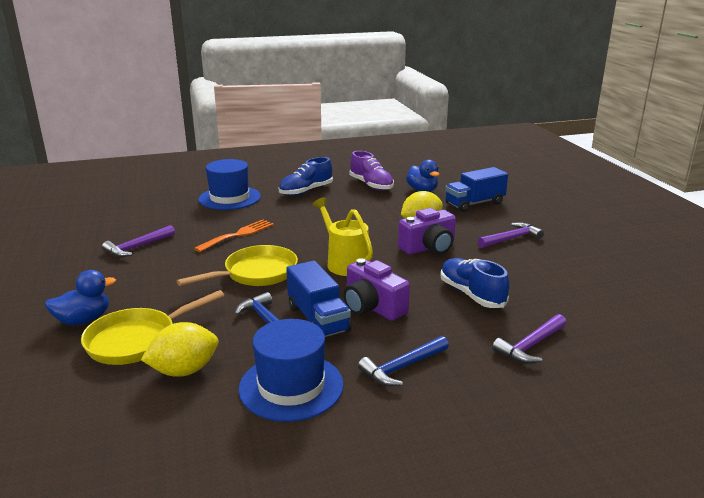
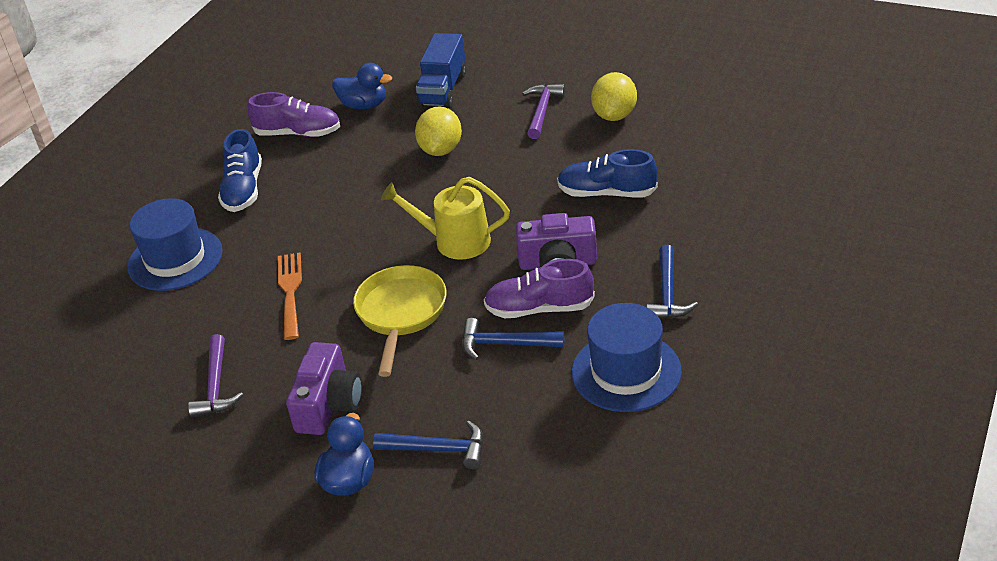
camera: 45 degrees left, 15 degrees up
(137, 340) = (439, 449): yellow pan -> blue hammer
(184, 370) = (530, 432): yellow lemon -> yellow lemon (614, 115)
(318, 319) = (539, 308): blue truck -> purple shoe
(429, 248) = (494, 171): purple camera -> purple camera (329, 405)
(530, 346) = (714, 206): purple hammer -> none

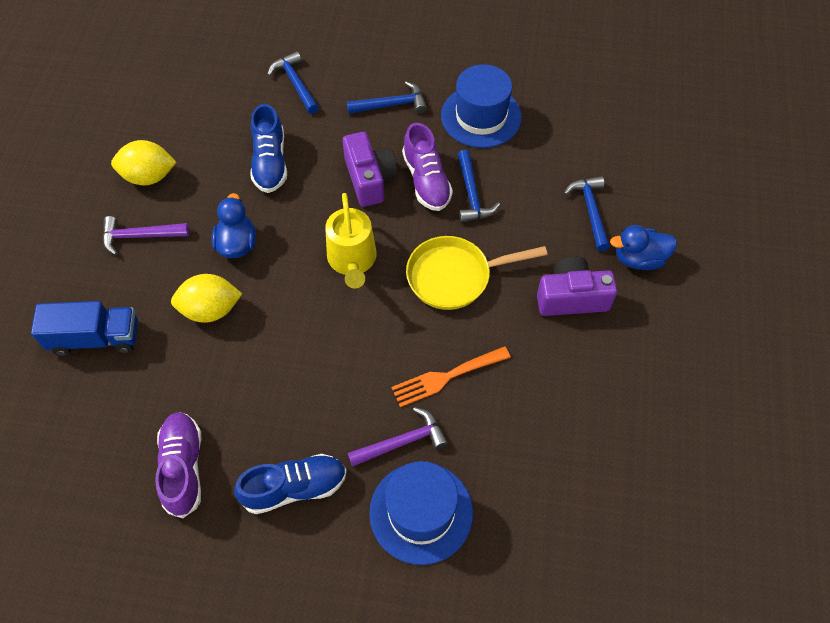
camera: 110 degrees left, 20 degrees up
(216, 386) = (579, 394): purple hammer -> purple hammer (403, 442)
(364, 105) = (125, 412): blue duck -> blue duck (237, 244)
(723, 218) = (295, 83): none -> blue hammer

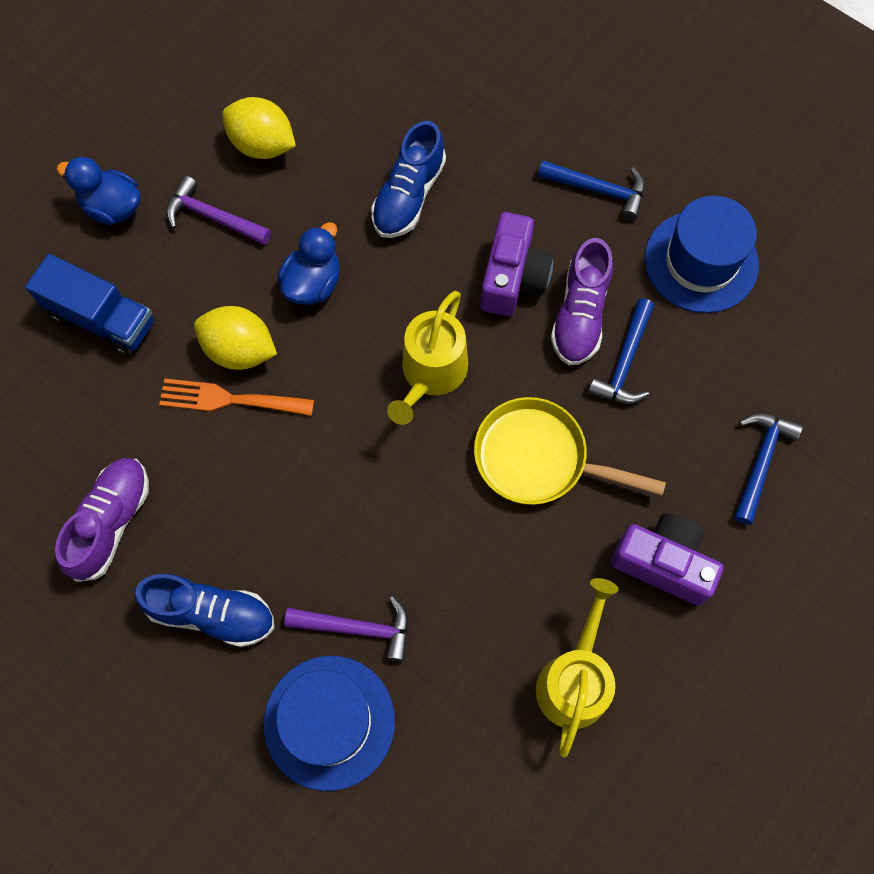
camera: 30 degrees right, 10 degrees up
(295, 83) = (498, 102): blue hammer -> none
(446, 377) = (452, 579): orange fork -> orange fork (229, 399)
(563, 396) = (574, 680): none -> yellow watering can
(639, 259) = (781, 559): blue duck -> blue duck (112, 207)

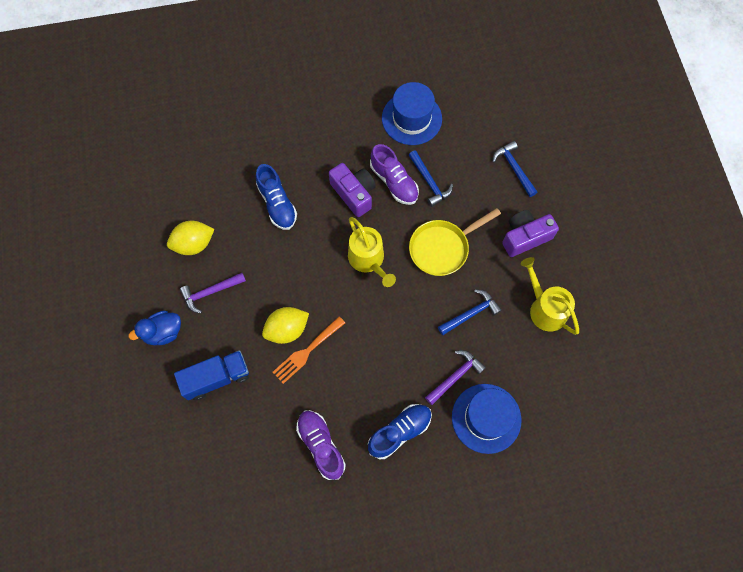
camera: 50 degrees left, 0 degrees up
(313, 283) = (282, 275): blue duck -> none
(599, 190) = (344, 129): blue hammer -> blue hammer (471, 313)

